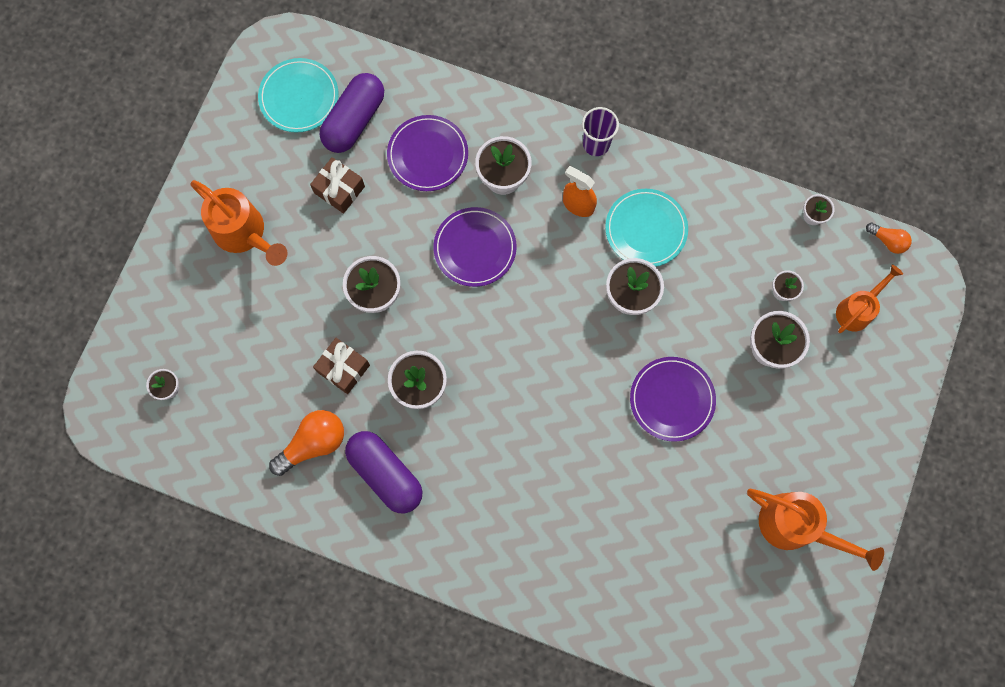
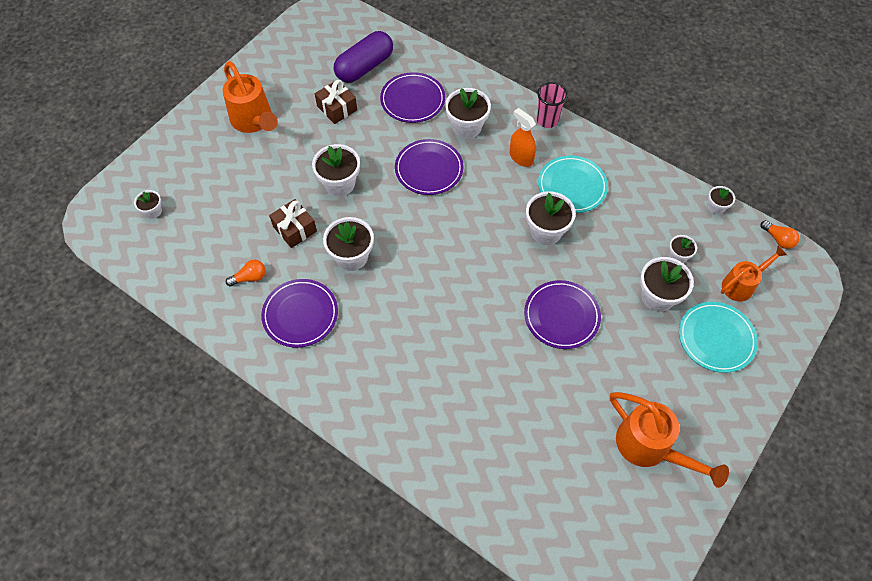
camera: 15 degrees right, 15 degrees down
(299, 97) = (329, 44): turquoise plate -> turquoise plate (716, 338)
(313, 444) = (250, 277): orange light bulb -> orange light bulb, size x0.57
(385, 474) = (300, 314): purple capsule -> purple plate
(596, 144) = (547, 120): purple cup -> pink cup

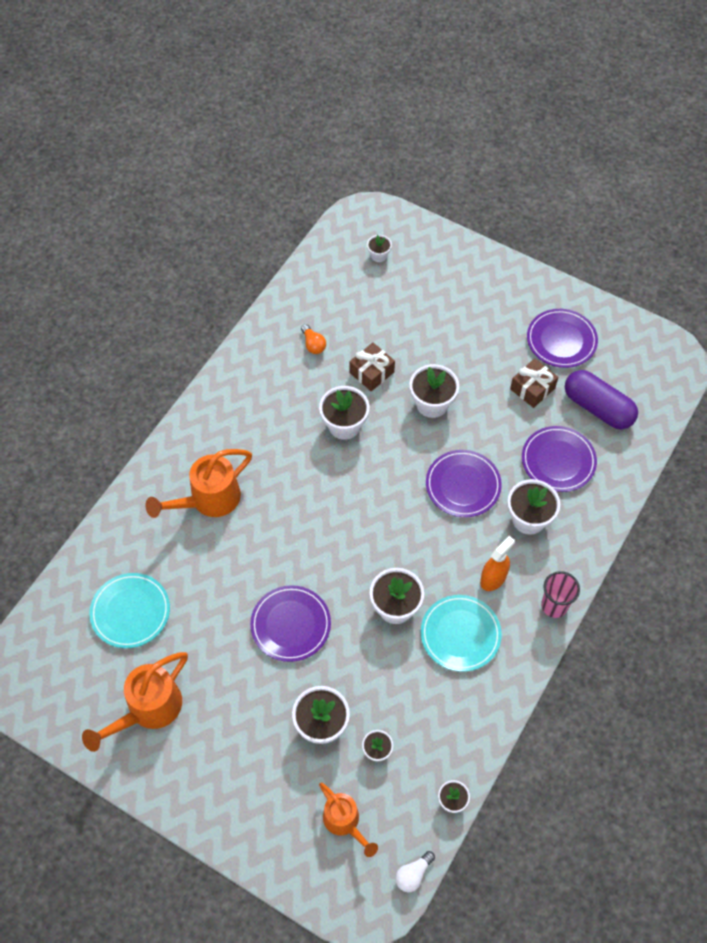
camera: 85 degrees right, 0 degrees up
(254, 121) = (501, 316): orange watering can -> orange watering can (209, 500)
(300, 314) = (277, 391): purple plate -> purple plate (561, 340)
(716, 338) = (273, 786): turquoise plate -> turquoise plate (130, 612)
(778, 239) = (413, 874): orange light bulb -> white light bulb

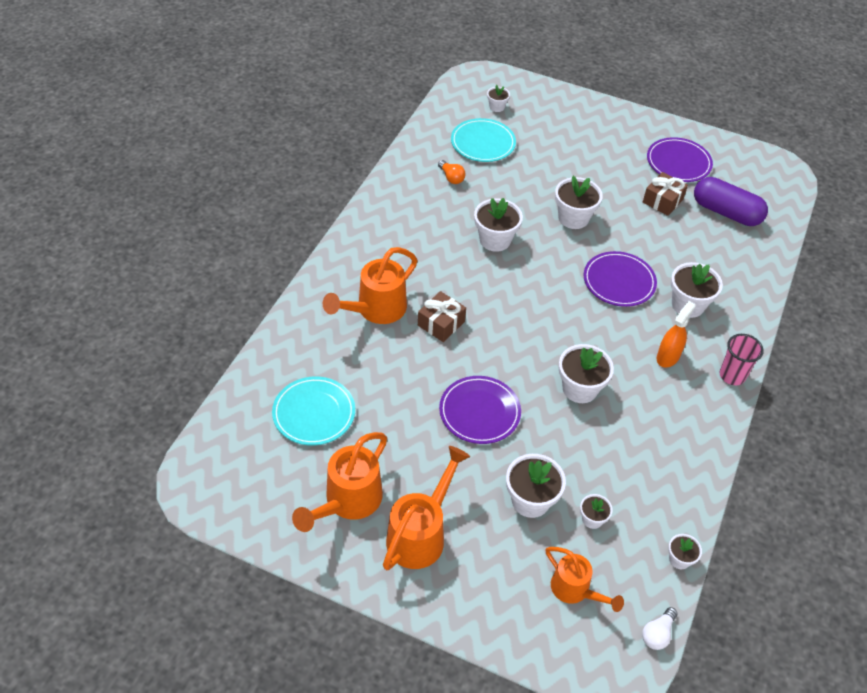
camera: 10 degrees left, 10 degrees down
(210, 750) = (420, 534): none -> orange watering can
(371, 372) = (511, 196): brown gift -> brown gift (441, 323)
(460, 634) = (649, 407): turquoise plate -> turquoise plate (483, 143)
(558, 461) = (702, 256): purple plate -> none

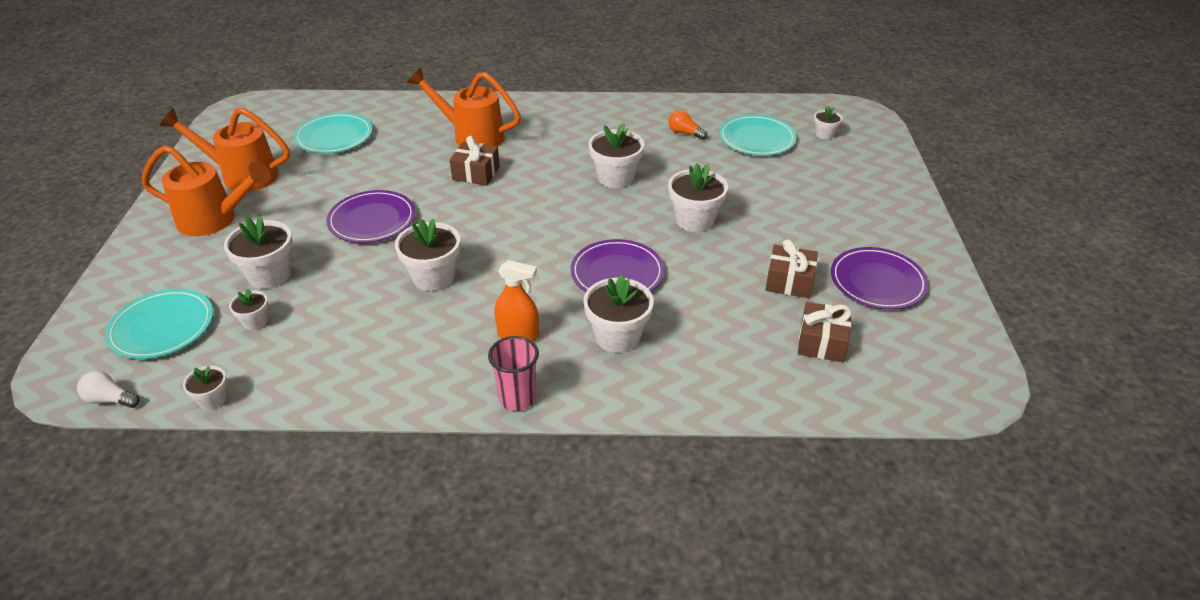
camera: 70 degrees right, 10 degrees down
(451, 177) = (685, 133): orange light bulb -> orange light bulb turned 90 degrees clockwise
(574, 590) = (162, 327): orange watering can -> turquoise plate
(726, 212) = (821, 342): purple capsule -> brown gift

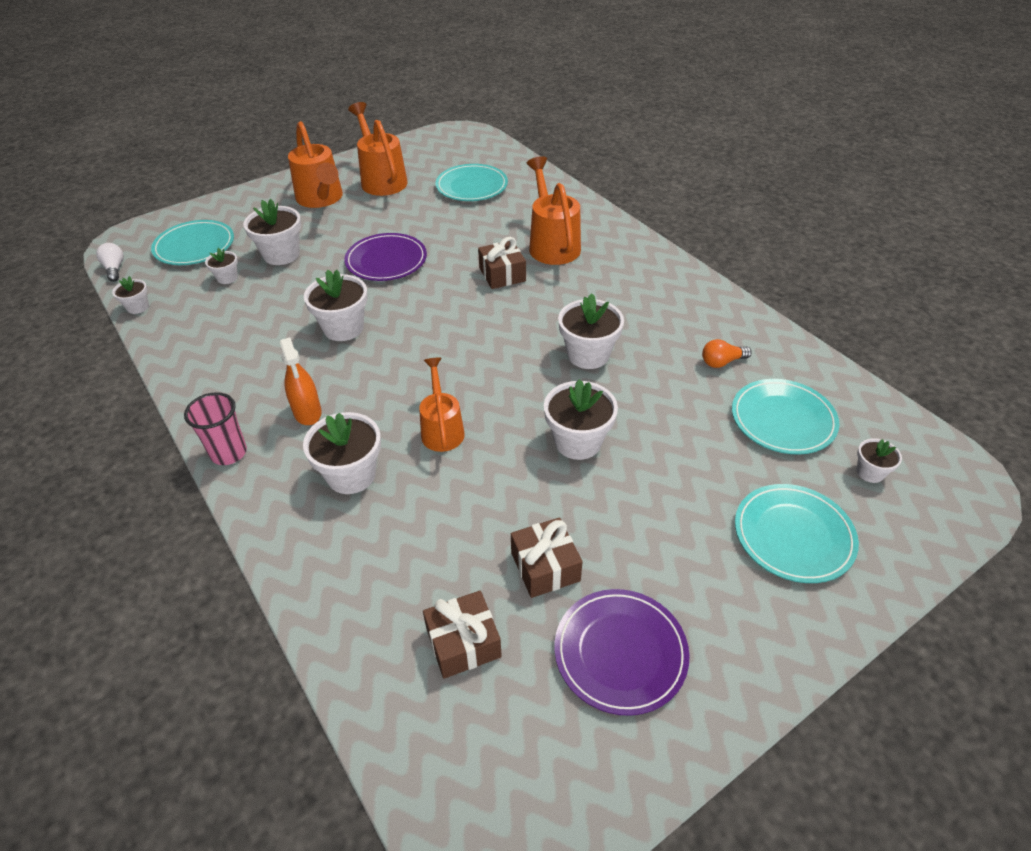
camera: 55 degrees right, 5 degrees up
(617, 273) = (442, 429): purple plate -> orange watering can
(685, 133) = (722, 362): orange light bulb -> orange light bulb turned 105 degrees counterclockwise
(846, 181) = (793, 535): none -> turquoise plate

